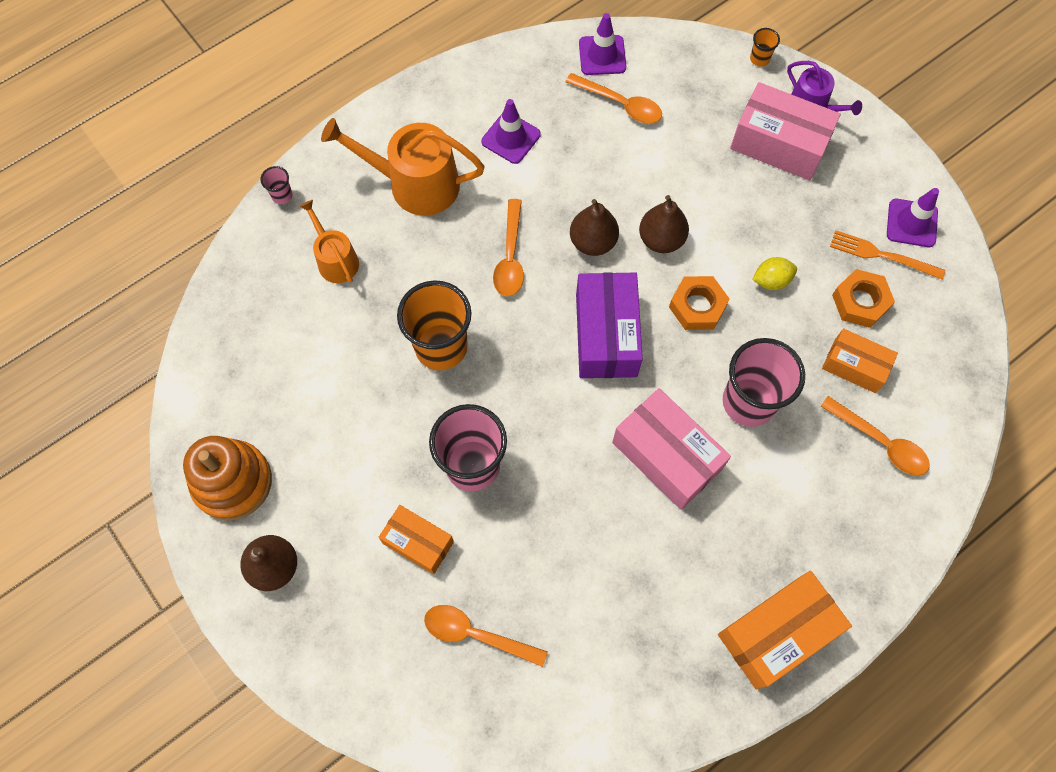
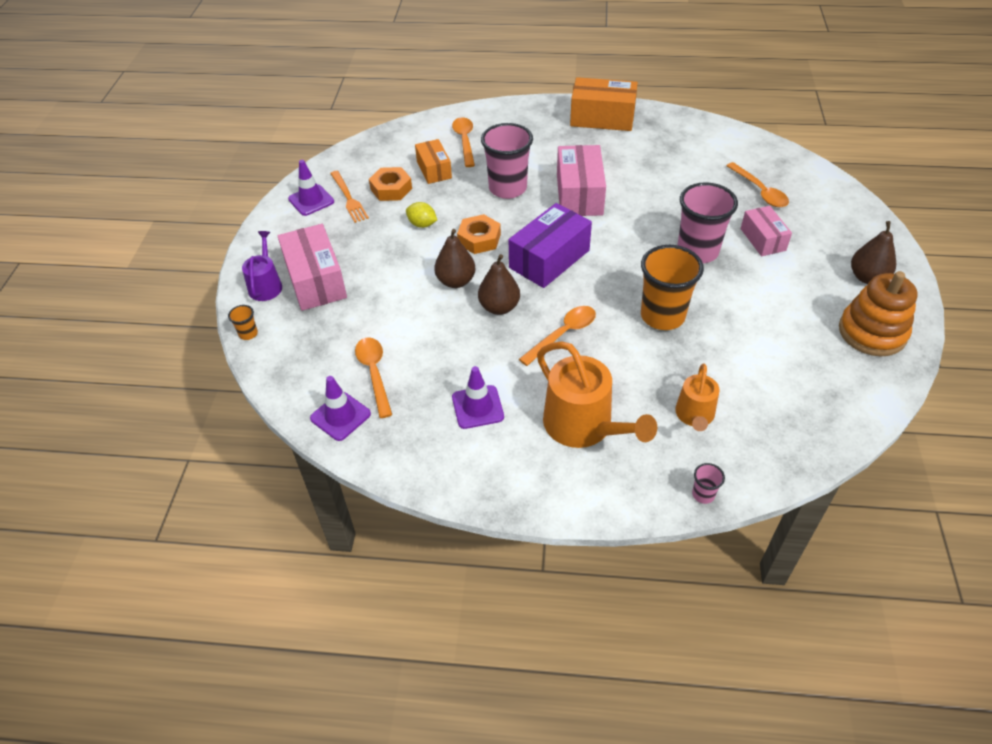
camera: 135 degrees left, 20 degrees down
(418, 542) = (763, 239): orange box -> pink box

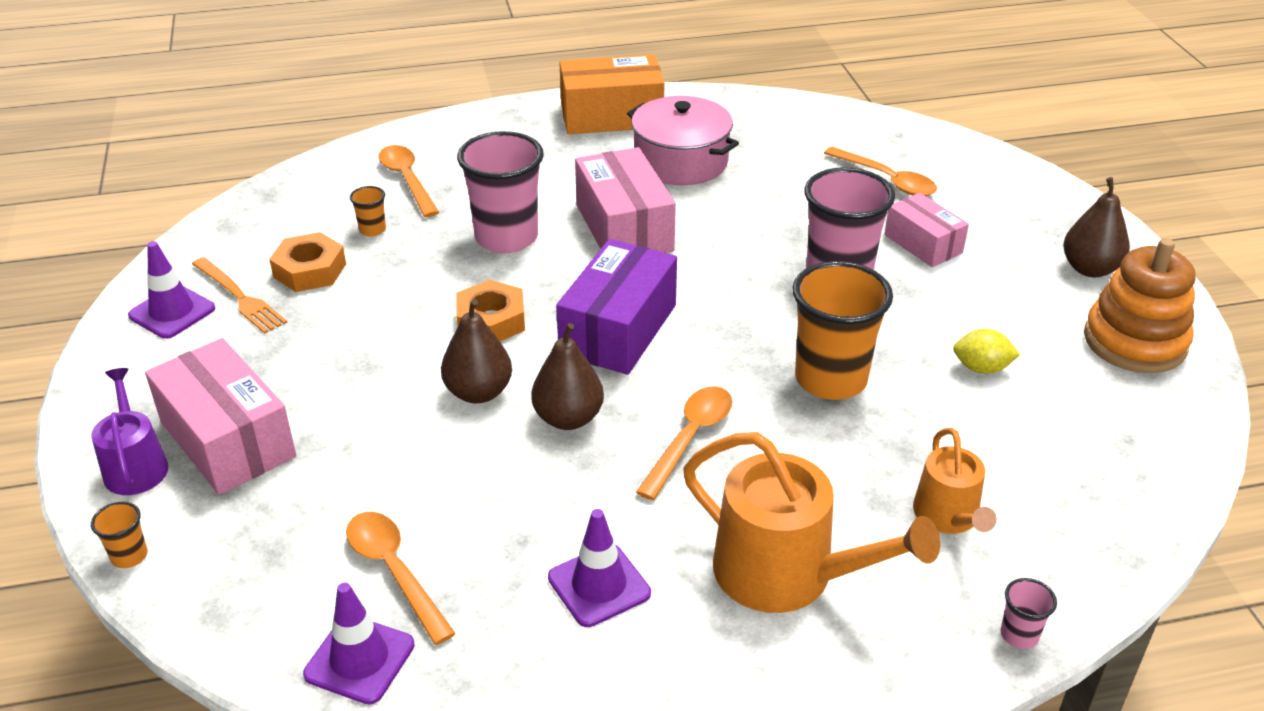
camera: 20 degrees left, 10 degrees down
(422, 224) = (385, 315): yellow lemon -> yellow lemon (981, 368)
(434, 170) = (372, 230): orange box -> orange cup
(632, 156) = (681, 161): none -> pink pot

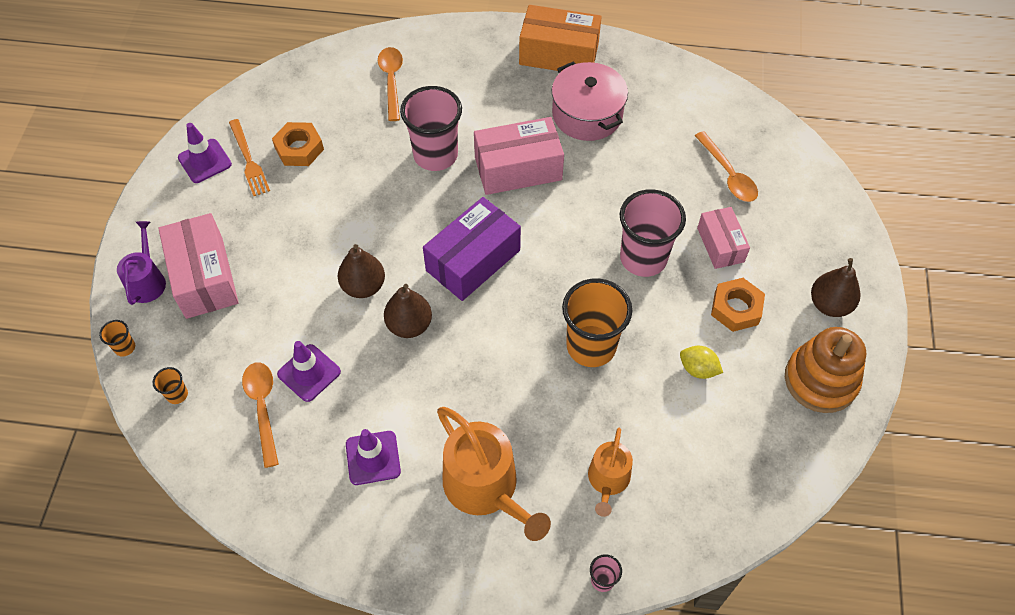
camera: 20 degrees right, 20 degrees up
(359, 659) = (222, 462): purple traffic cone -> purple traffic cone (309, 373)
(372, 230) = (351, 123): orange cup -> orange cup (177, 394)
(491, 320) = (395, 228): orange nut -> orange nut (736, 308)
(624, 228) = (518, 168): pink box -> pink box turned 75 degrees clockwise
(690, 438) = (477, 365): orange spoon -> none

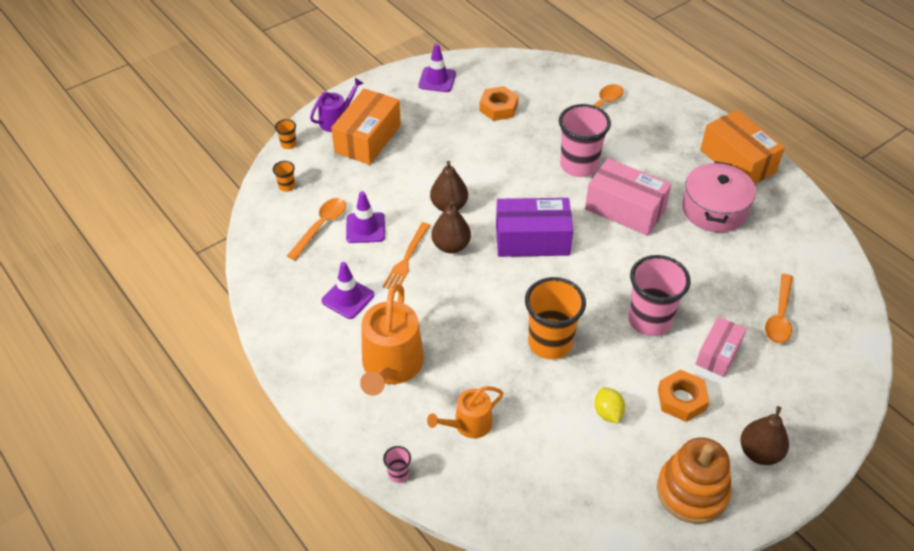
camera: 45 degrees right, 10 degrees down
(204, 277) = (368, 139): pink box -> orange box
(248, 160) = (462, 95): orange fork -> orange fork (406, 259)

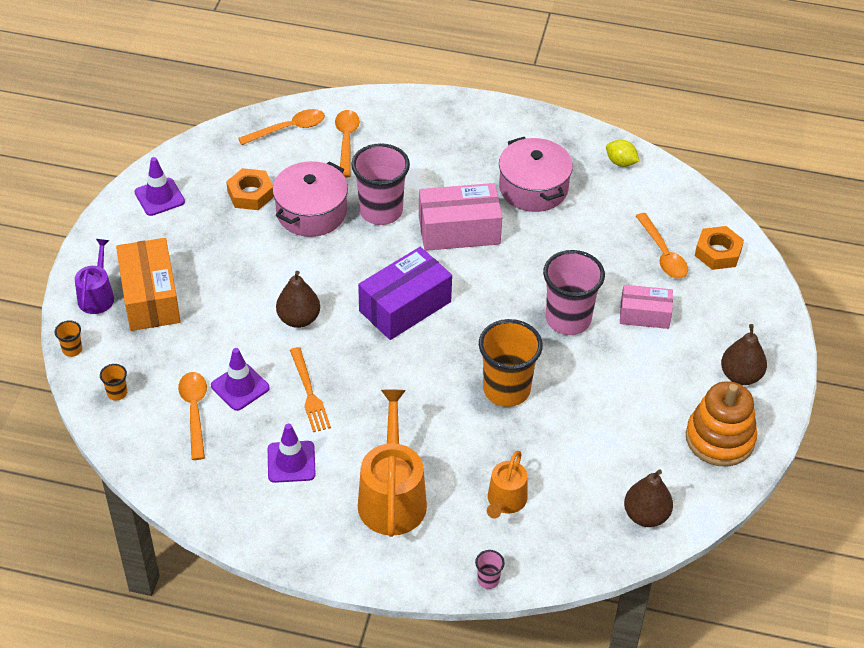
camera: 40 degrees left, 0 degrees up
(391, 366) = (392, 496): orange watering can -> orange watering can turned 150 degrees counterclockwise
(451, 246) = (338, 356): brown pear -> brown pear (646, 515)
(528, 140) = (311, 212): none -> pink pot
(567, 79) = (289, 129): none -> orange spoon
(608, 413) = (605, 418): yellow lemon -> yellow lemon (621, 162)
(681, 399) = (650, 371): orange nut -> orange nut (718, 252)
(718, 354) = (644, 315): pink box -> pink box turned 75 degrees counterclockwise
(737, 161) = (513, 130): orange box -> none

